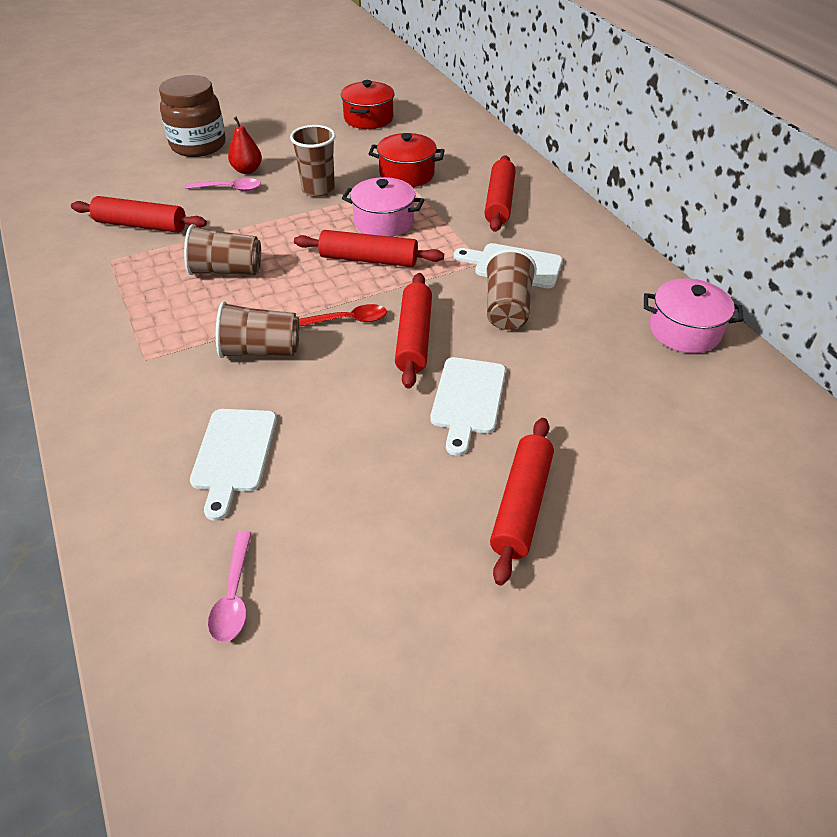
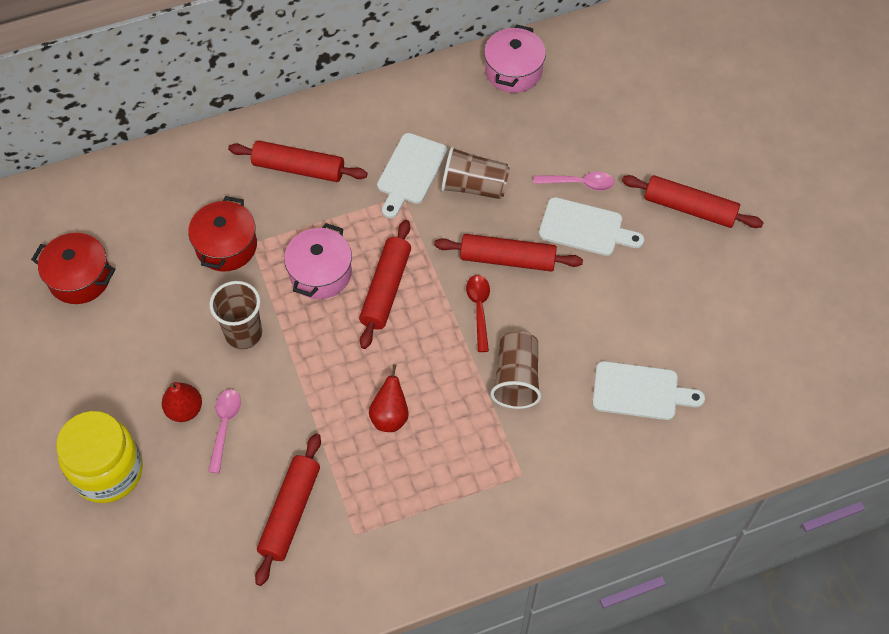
camera: 85 degrees left, 15 degrees up
(198, 145) = (108, 471): brown jar -> yellow jar
(226, 271) = (390, 416): brown cup -> red pear
(234, 595) = (766, 382): pink spoon -> pink spoon (579, 183)

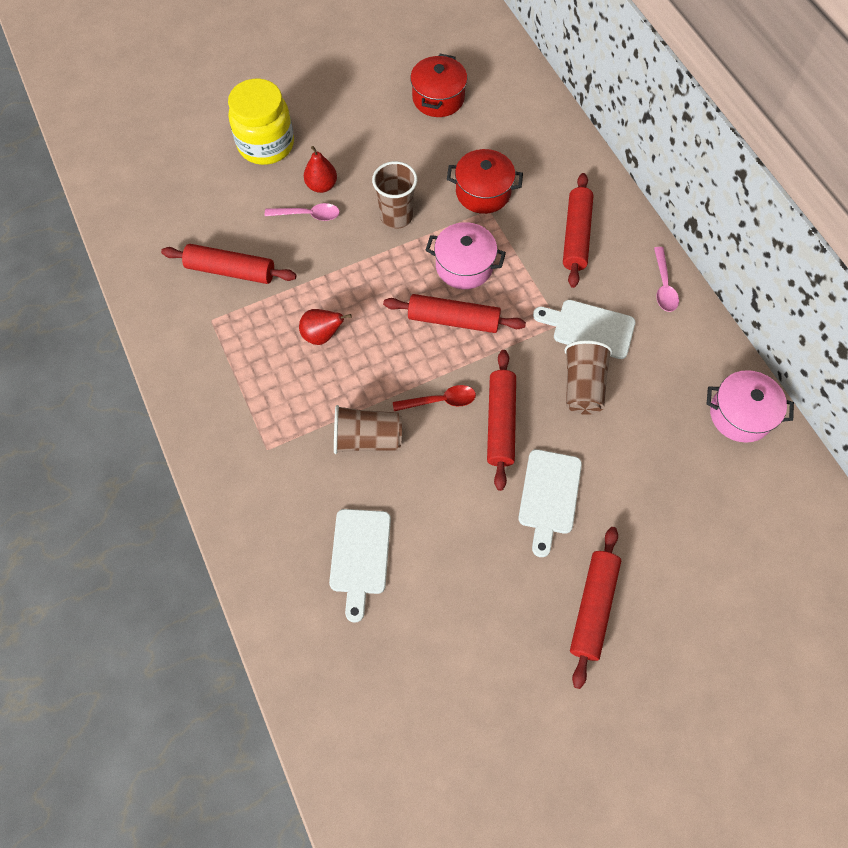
camera: 85 degrees right, 5 degrees up
(579, 183) = (605, 488): pink spoon -> pink spoon (663, 286)

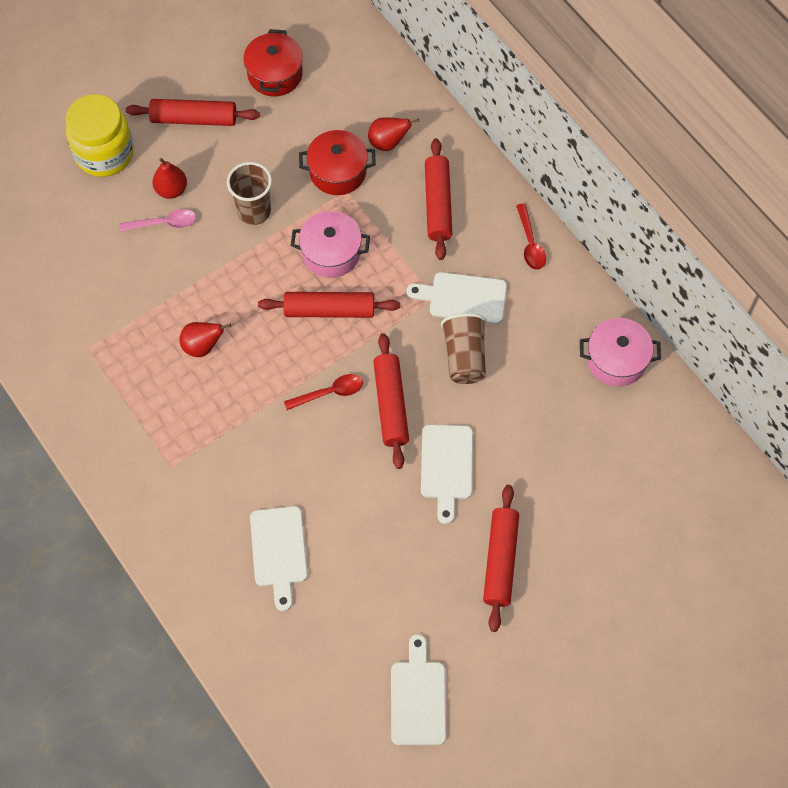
camera: 10 degrees left, 0 degrees up
(231, 270) = (97, 294): red rolling pin -> red rolling pin (194, 119)
(367, 438) = (265, 440): brown cup -> none
(482, 748) = (418, 698): none -> white cutting board
(535, 173) = (388, 143): none -> red pear
(663, 286) = (530, 243): pink spoon -> red spoon

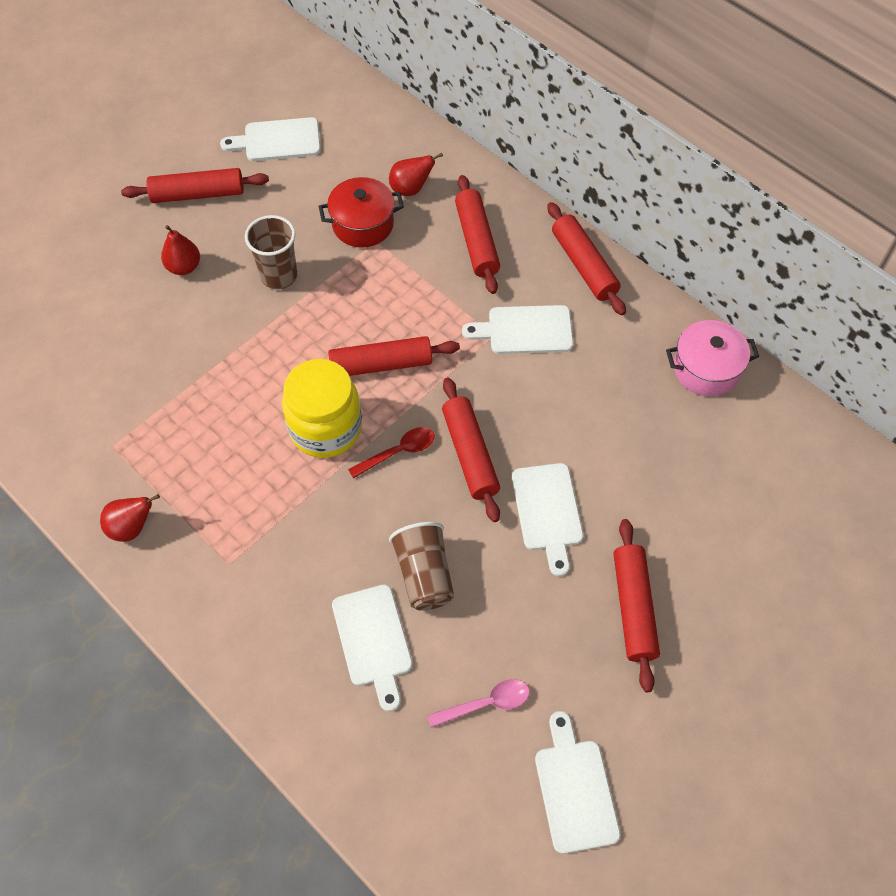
camera: 10 degrees left, 5 degrees down
(104, 153) = (104, 241): yellow jar -> yellow jar (325, 428)
(163, 223) = (180, 302): pink spoon -> pink spoon (486, 704)
(202, 346) = (244, 424): red pear -> red pear (132, 527)
(275, 74) = (278, 140): red pot -> white cutting board
(331, 253) = (371, 306): pink pot -> none
(464, 356) = (540, 390): brown cup -> brown cup (424, 575)
(530, 243) = (584, 265): red spoon -> red rolling pin

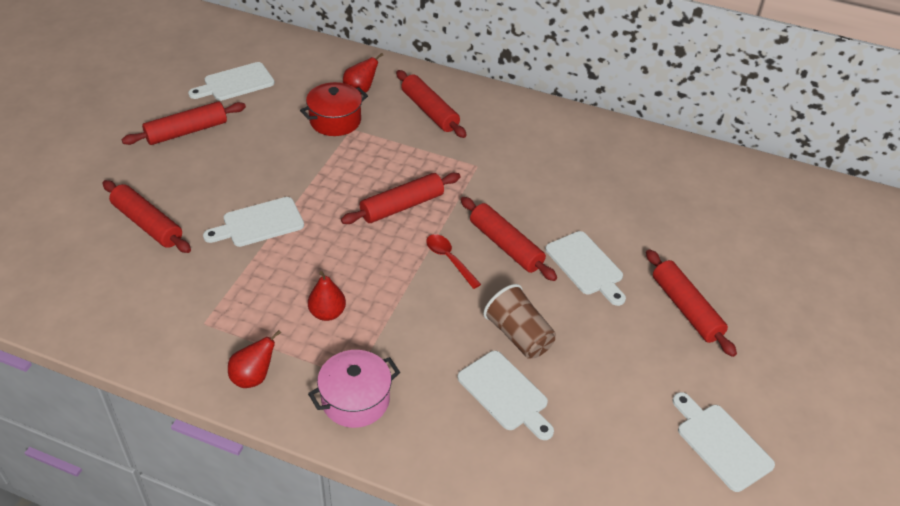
camera: 25 degrees left, 15 degrees down
(184, 267) = (201, 182): red pear -> red pear (327, 313)
(279, 276) = (285, 169): brown cup -> none
(325, 428) = (382, 260): yellow jar -> none
(398, 452) = (449, 260): red spoon -> red spoon turned 75 degrees counterclockwise
(486, 704) = (619, 408): pink spoon -> none
(525, 330) = (499, 157): white cutting board -> white cutting board (259, 223)
(584, 265) = (517, 107): red rolling pin -> red rolling pin (147, 224)
(706, 369) = (641, 148): pink pot -> pink pot (355, 400)

